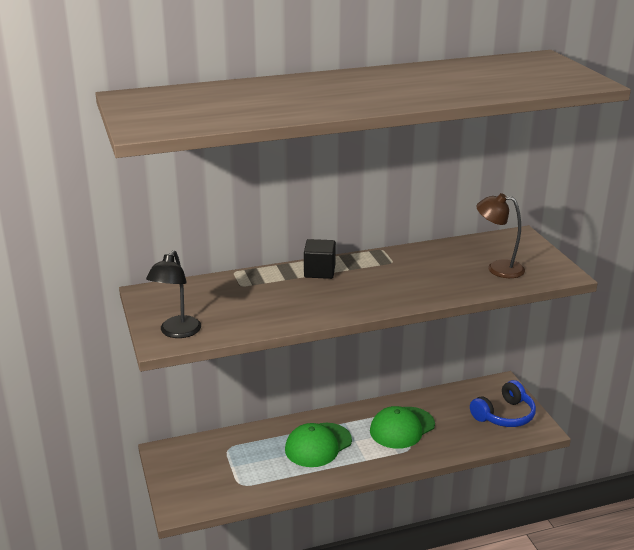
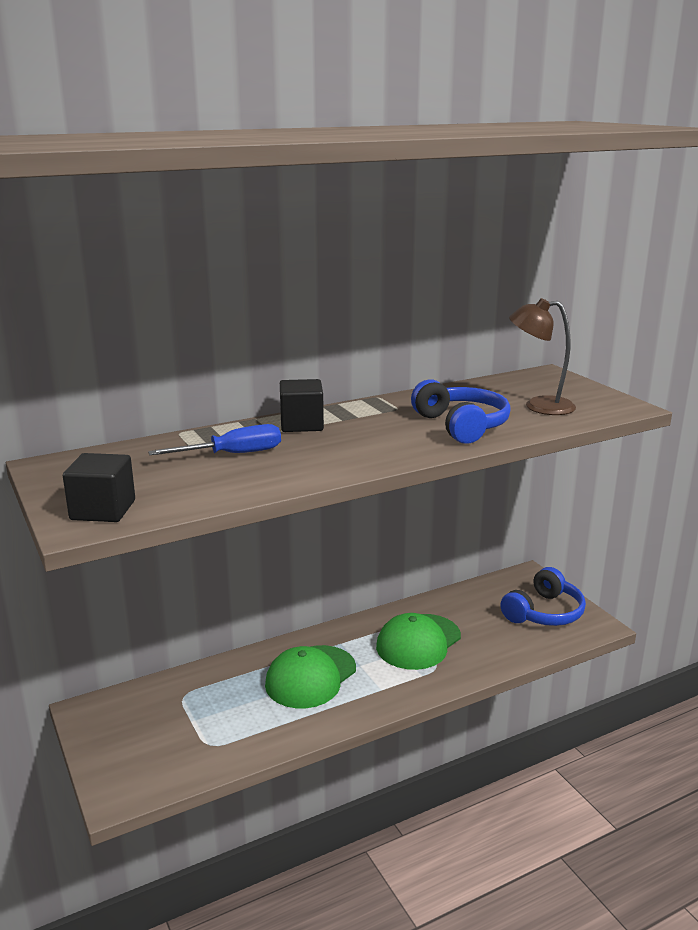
camera: 10 degrees left, 5 degrees down
(177, 332) = (103, 510): black lamp -> black cube
(267, 294) = (233, 454): none -> blue screwdriver
(433, 282) = (461, 425): none -> blue headphones

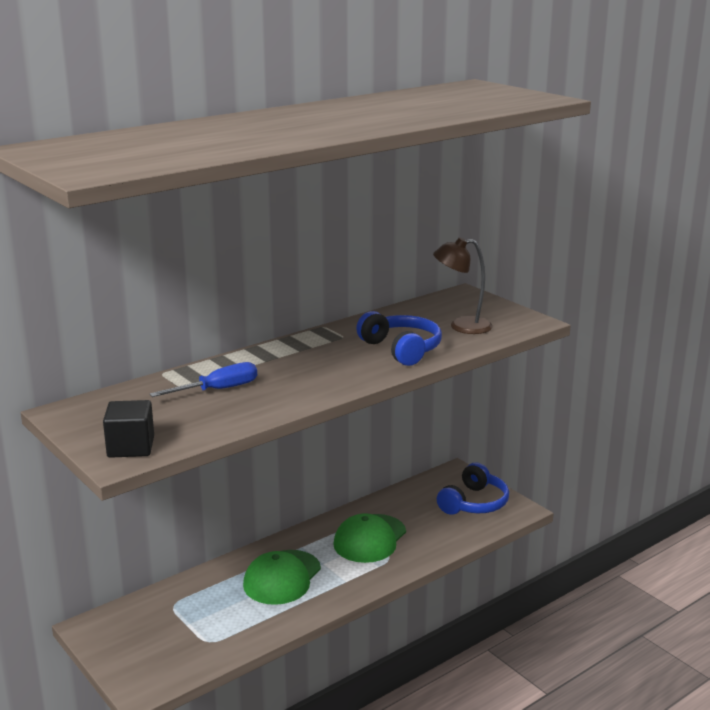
camera: 10 degrees left, 0 degrees up
(301, 424) = (266, 358): black cube -> none

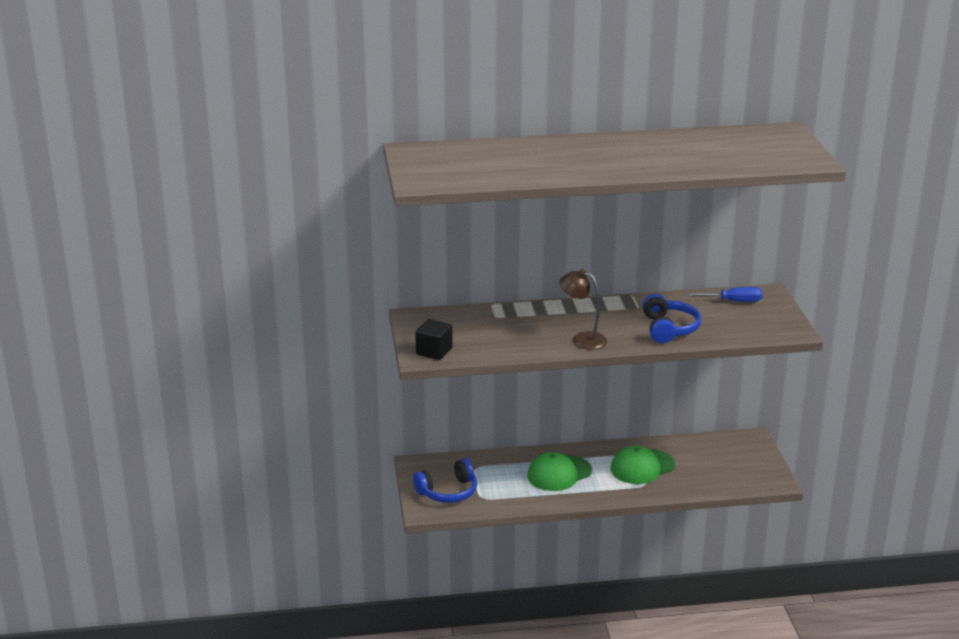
camera: 30 degrees right, 5 degrees up
(218, 390) = (517, 326): blue screwdriver -> blue screwdriver (732, 301)
(461, 326) = (734, 321): brown lamp -> brown lamp (582, 339)
(474, 503) = (745, 466): blue headphones -> blue headphones (448, 492)

